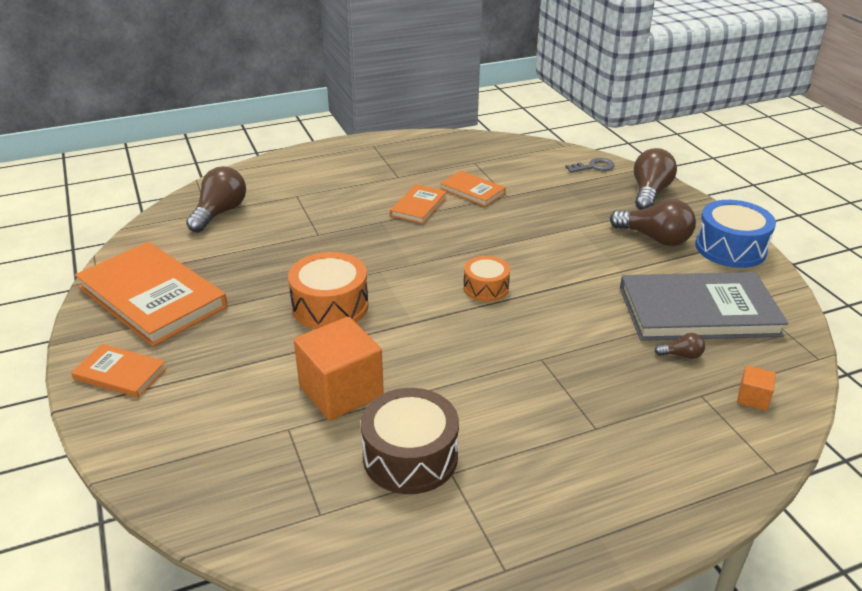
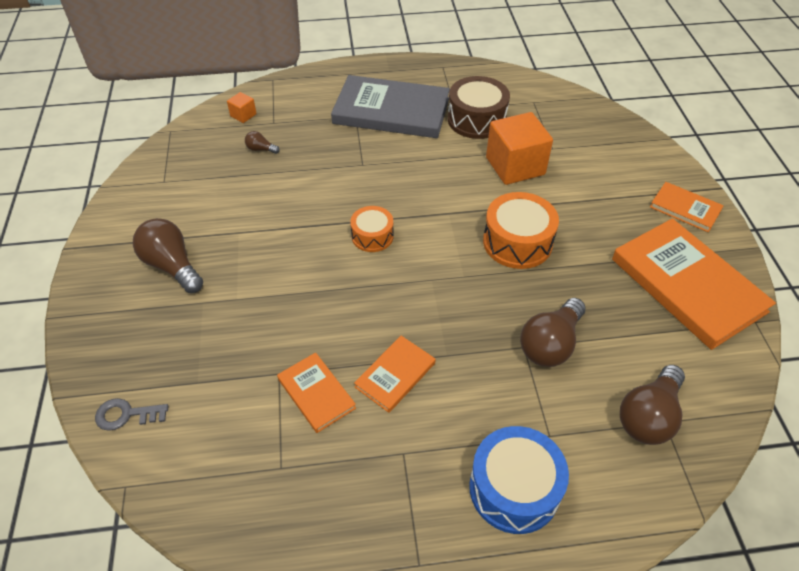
camera: 165 degrees left, 15 degrees up
(649, 193) = (108, 341): brown light bulb -> brown light bulb (550, 344)
(698, 311) = (213, 180): grey book -> grey book (391, 111)
(730, 248) = (115, 238): blue drum -> blue drum (514, 488)

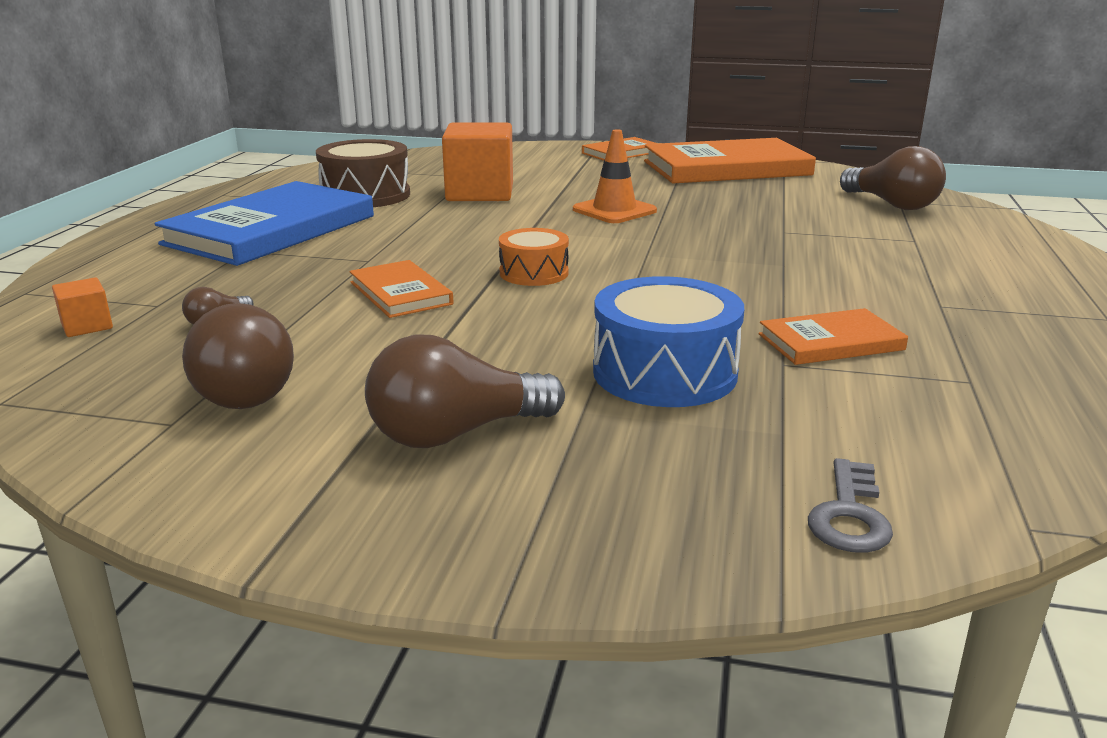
camera: 70 degrees left, 25 degrees down
(391, 111) = (271, 230): grey book -> blue book
(395, 375) = (808, 293): orange book -> orange book (400, 293)
(514, 488) = (988, 263): blue drum -> blue drum (664, 373)
(517, 242) = (614, 210): orange drum -> orange traffic cone
(550, 344) = (784, 221): brown light bulb -> brown light bulb (238, 391)

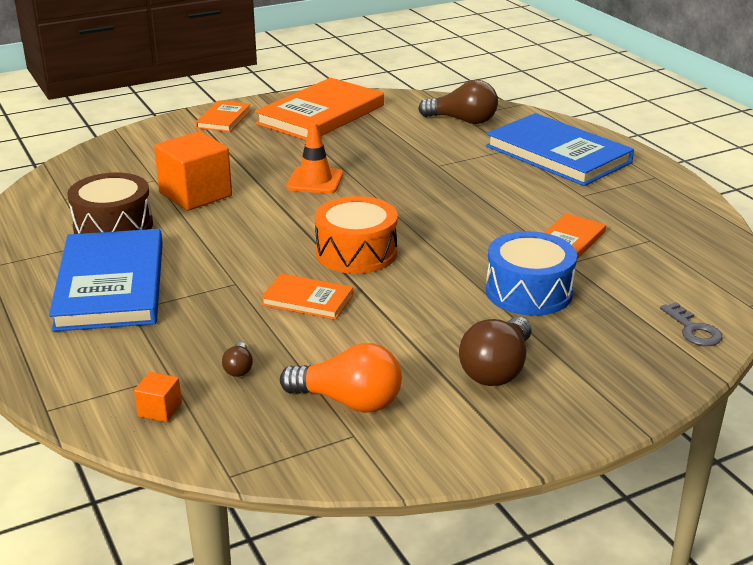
camera: 40 degrees left, 5 degrees up
(238, 391) = (349, 401): brown light bulb -> orange light bulb
(534, 273) = (356, 252): orange drum -> orange drum, size x1.63
(975, 259) = (558, 154): none -> blue book

